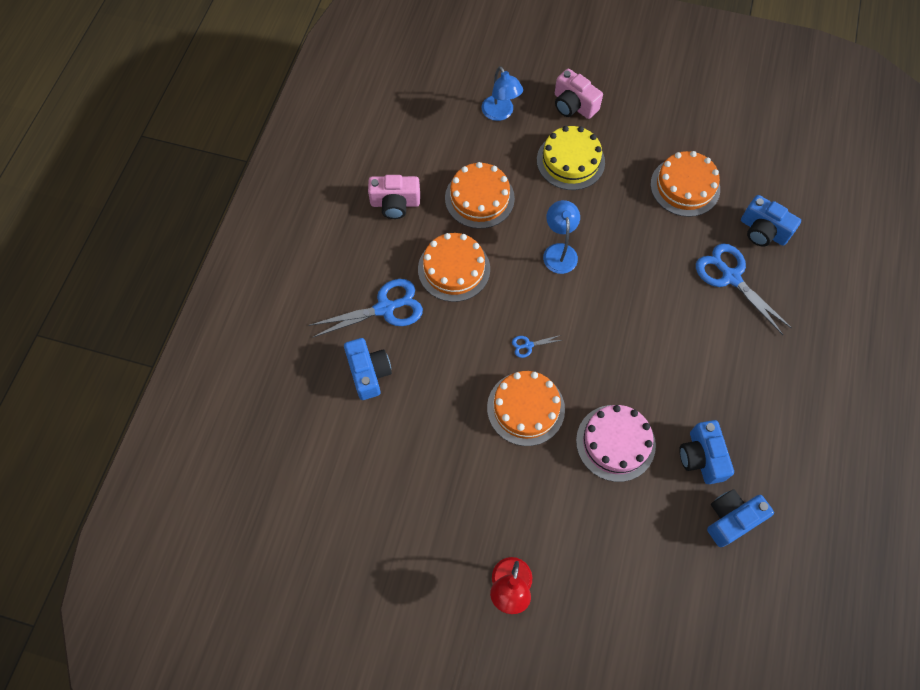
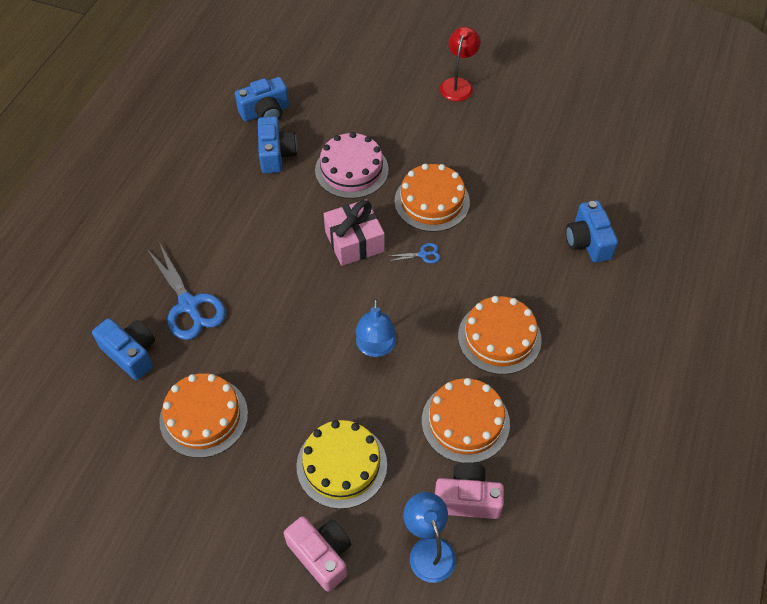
camera: 175 degrees left, 10 degrees down
(385, 308) = (575, 301): blue scissors -> none
(395, 203) = (572, 423): pink camera -> pink camera (467, 499)
(596, 354) = (354, 241): none -> pink gift

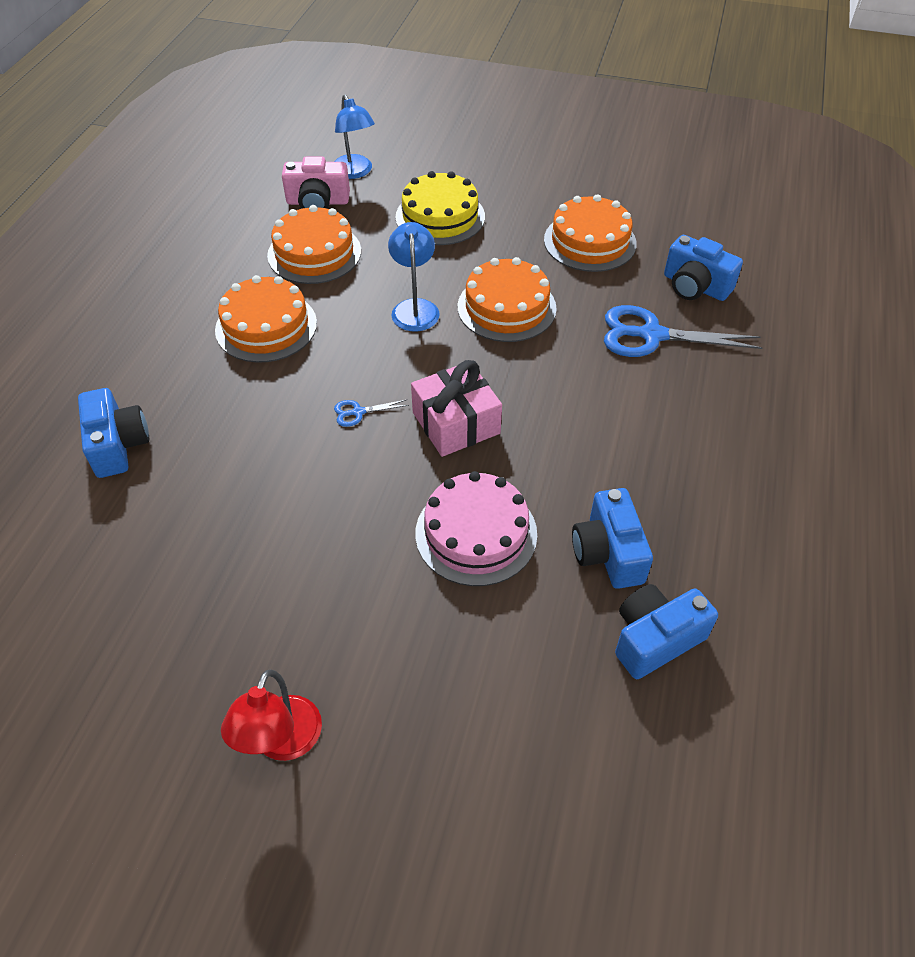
camera: 175 degrees right, 5 degrees down
(189, 305) = (651, 335): blue scissors -> blue scissors turned 45 degrees counterclockwise
(321, 555) = (449, 165): pink camera -> none
(432, 201) = (344, 489): orange cake -> orange cake (506, 307)

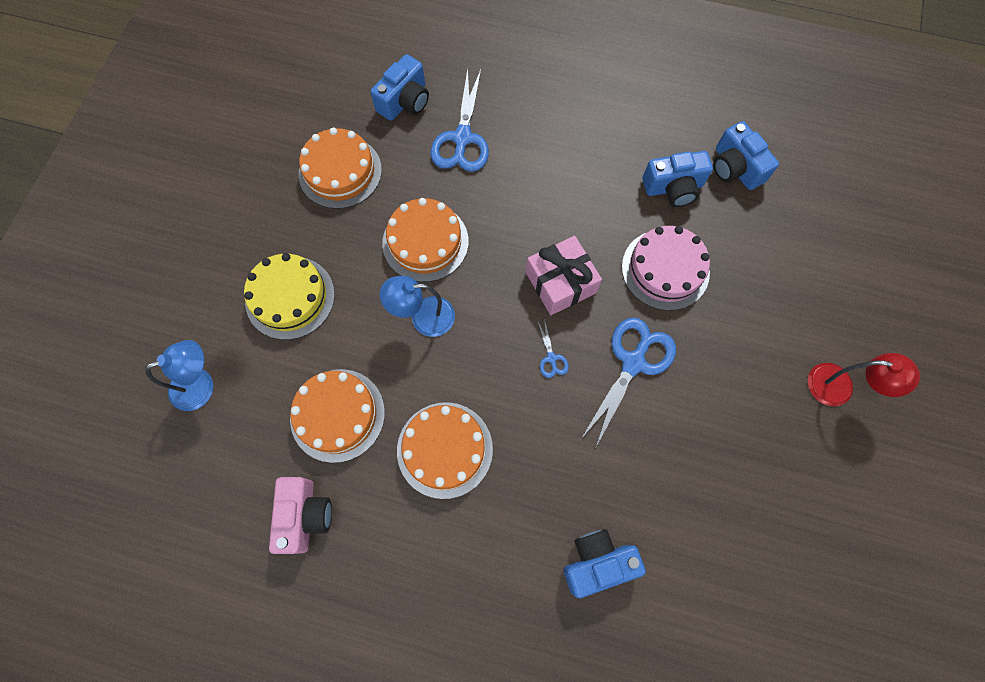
camera: 90 degrees left, 20 degrees up
(318, 202) = (251, 420): pink camera -> pink camera (305, 515)
(345, 490) = (633, 362): none -> blue scissors

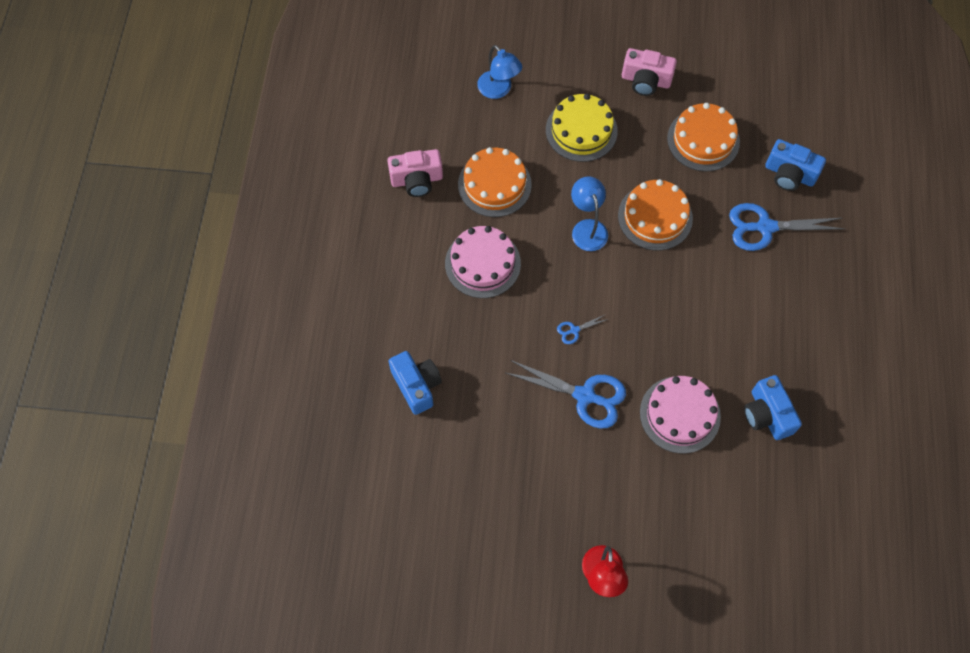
camera: 80 degrees right, 5 degrees down
(244, 213) = (645, 80): none -> pink camera
(444, 449) = (482, 263): orange cake -> pink cake
(560, 282) = (644, 328): pink gift -> none
(735, 168) = (806, 470): blue camera -> none

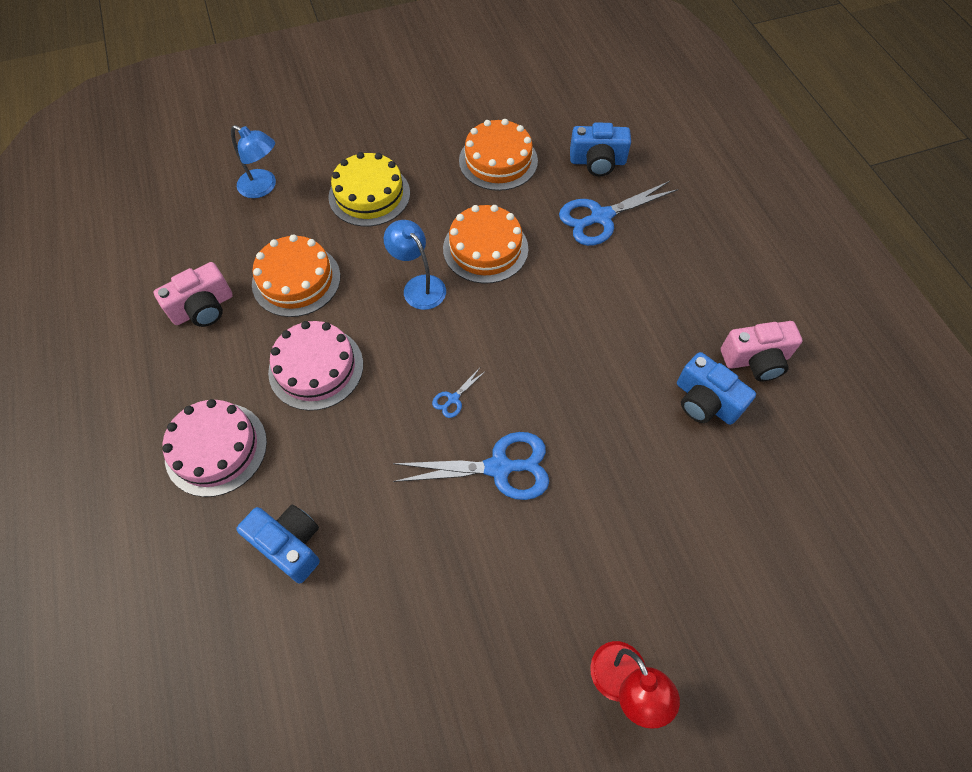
camera: 25 degrees left, 5 degrees down
(645, 80) = (415, 128): pink camera -> pink camera (756, 360)
(680, 414) = (614, 442): pink cake -> pink cake (216, 449)

